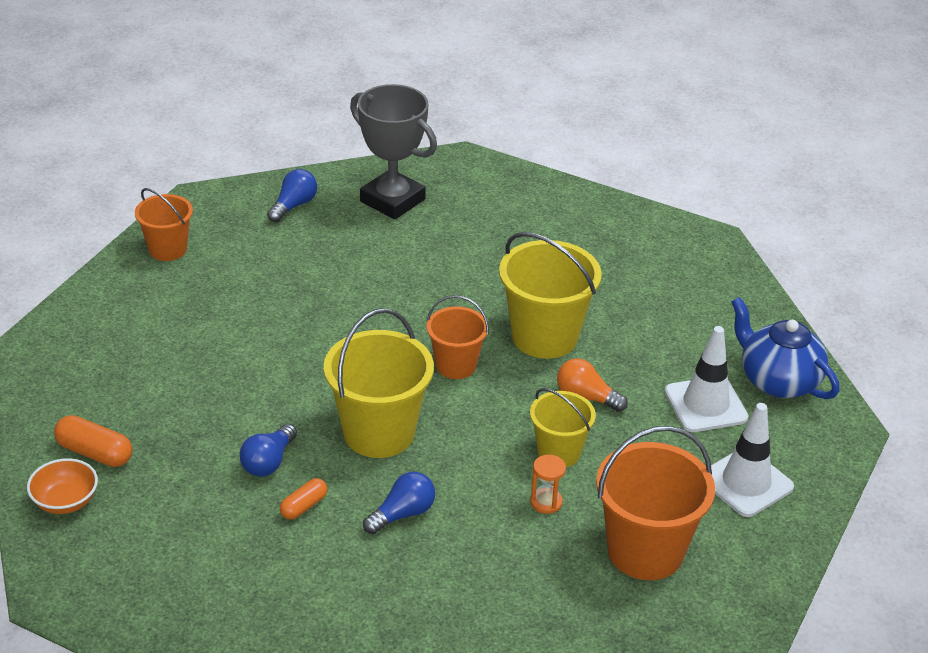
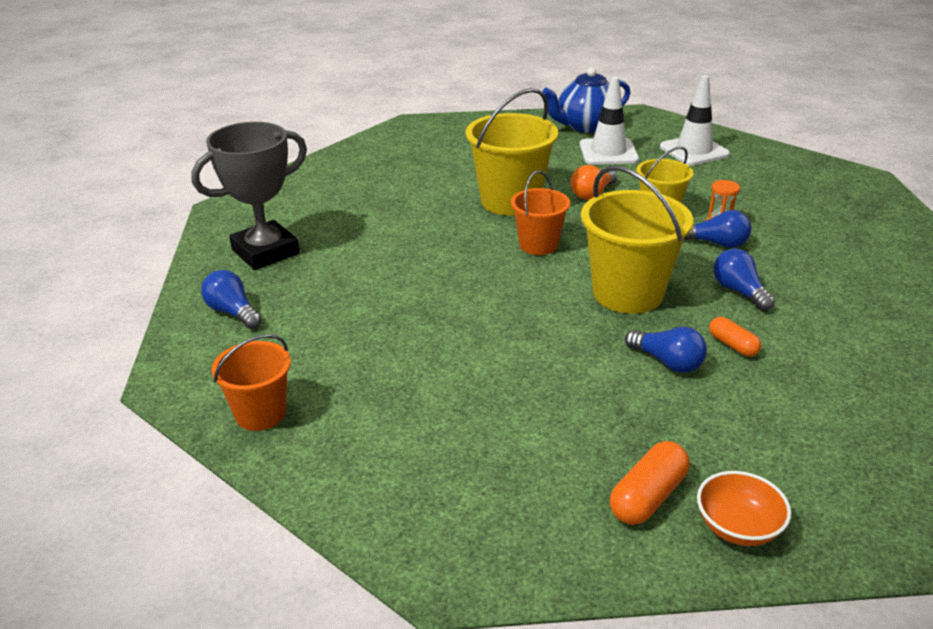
camera: 75 degrees left, 5 degrees down
(500, 499) = (716, 243): none -> blue light bulb
(645, 551) = (769, 194): orange bucket -> none

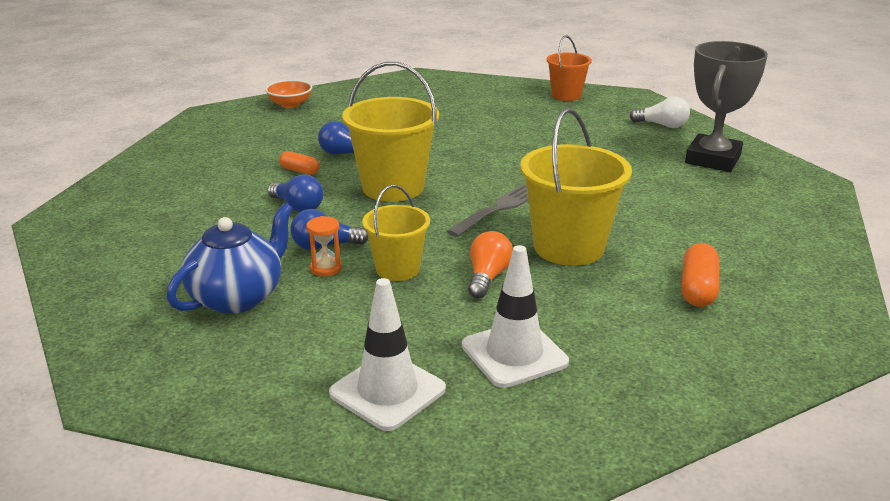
camera: 155 degrees right, 5 degrees down
(233, 312) = (662, 125): blue light bulb -> white light bulb
(538, 245) = (497, 209): orange bucket -> grey fork
(586, 126) = (592, 410): blue teapot -> blue teapot (238, 297)
(648, 497) = (338, 105): orange capsule -> orange capsule (698, 289)

